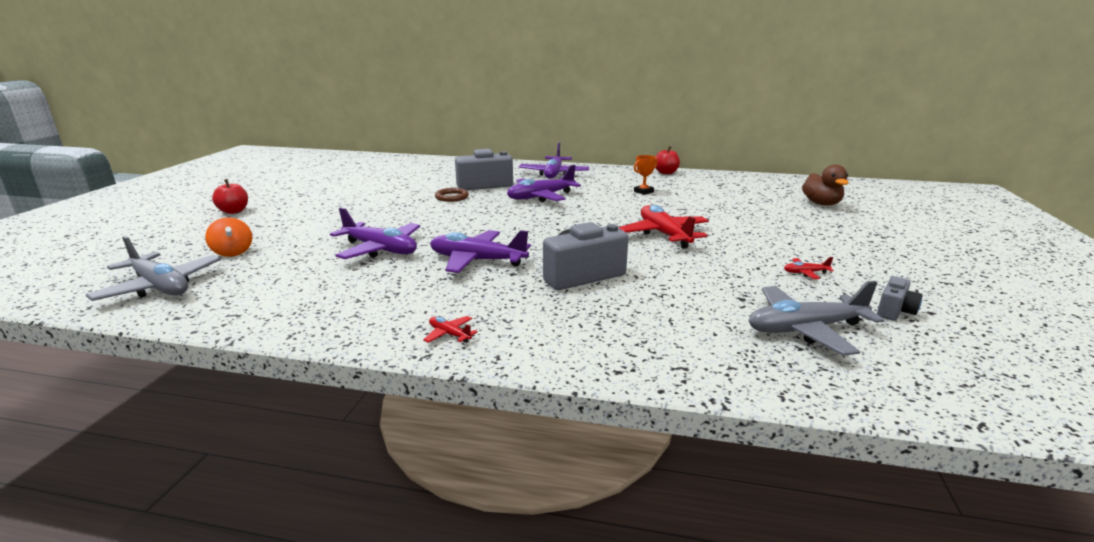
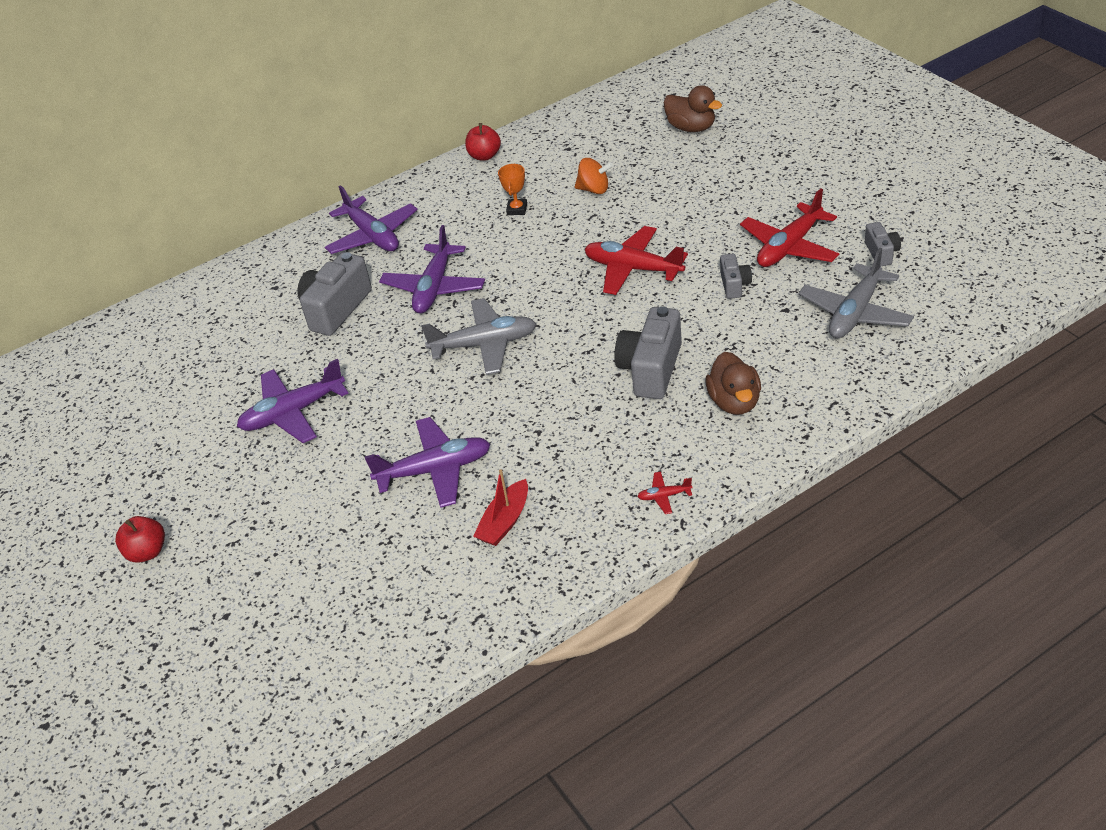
camera: 40 degrees left, 20 degrees up
(160, 287) = (342, 659): grey plane -> grey plane (484, 344)
(233, 252) = (304, 584): orange spinning top -> orange spinning top (594, 189)
(351, 286) = (504, 522): none -> red boat
(451, 197) = (342, 353): brown ring -> none
(477, 260) = (544, 416): purple plane -> purple plane (293, 413)
(602, 320) = (734, 402): none -> brown duck
(722, 270) = (734, 285): none -> grey camera
(805, 273) = (789, 247): red plane -> red plane, size x2.31

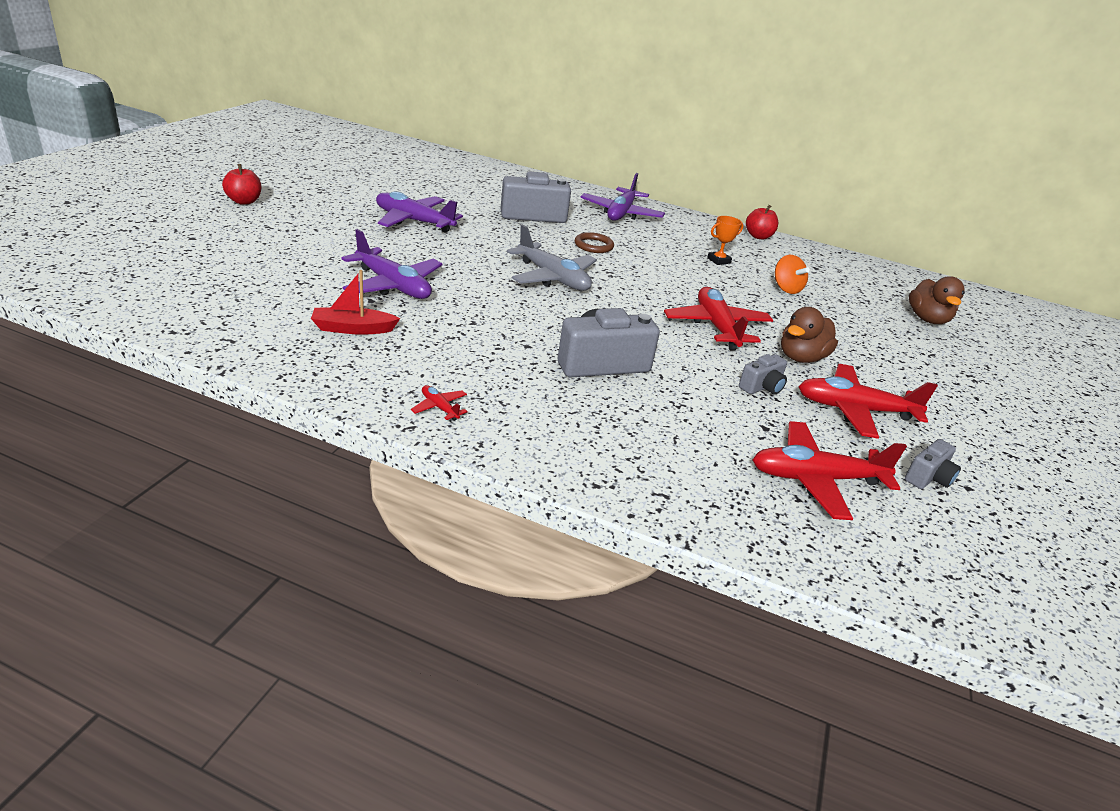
camera: 45 degrees right, 10 degrees down
(434, 288) = (593, 245): purple plane -> brown ring
(734, 402) = (603, 423): brown duck -> brown duck (801, 358)
(855, 313) = (816, 479): grey plane -> red plane

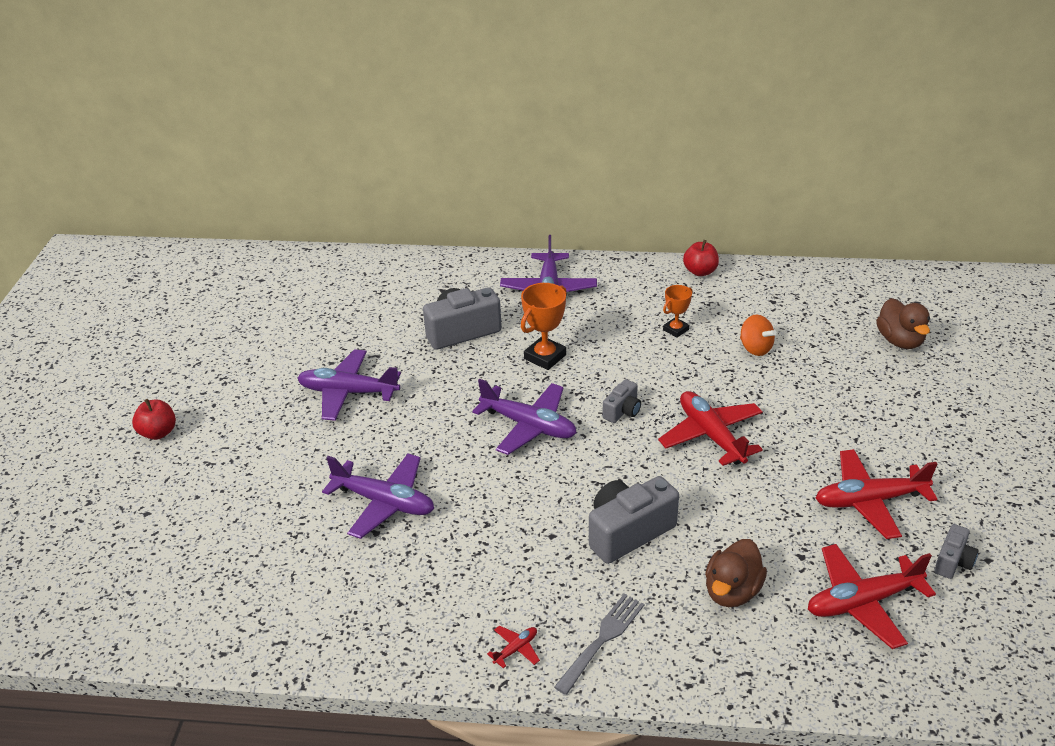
camera: 10 degrees left, 5 degrees up
(353, 329) = (382, 580): red boat -> none
(439, 407) = (516, 649): red plane -> red plane turned 105 degrees clockwise
(528, 427) = (602, 641): none -> grey fork
(553, 278) = (529, 426): grey plane -> purple plane
(593, 245) = (545, 357): brown ring -> orange trophy
(762, 387) = (781, 504): grey camera -> grey camera (622, 411)
(801, 358) = (802, 448): brown duck -> brown duck (732, 591)

